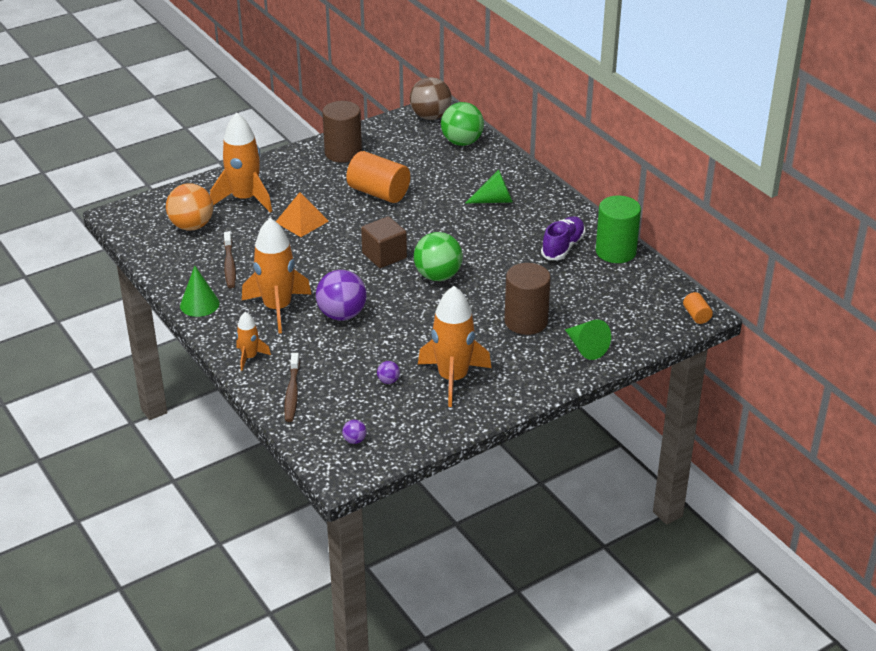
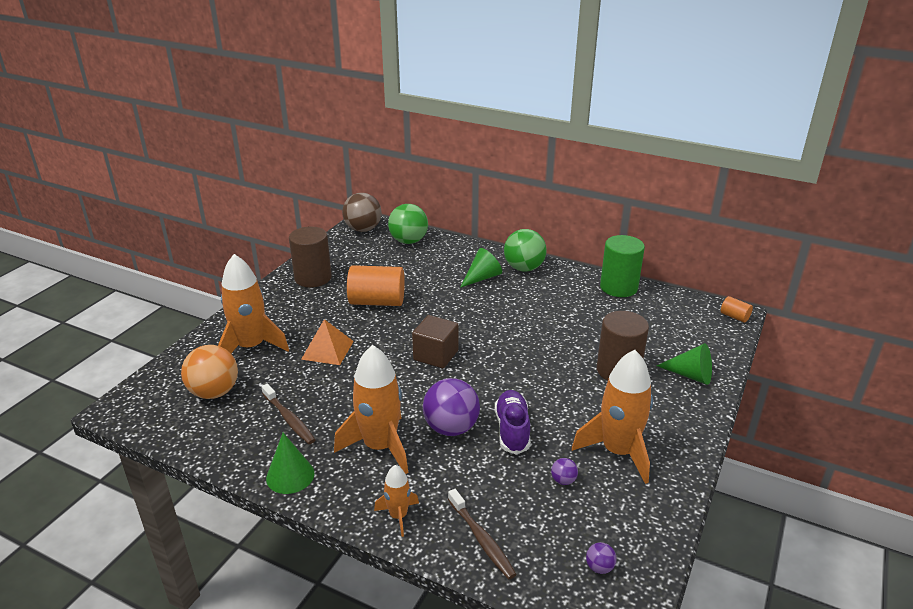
camera: 30 degrees left, 5 degrees down
(438, 276) = (502, 357): green ball -> green ball (524, 268)
(563, 247) = (576, 297): purple shoe -> purple shoe (512, 430)

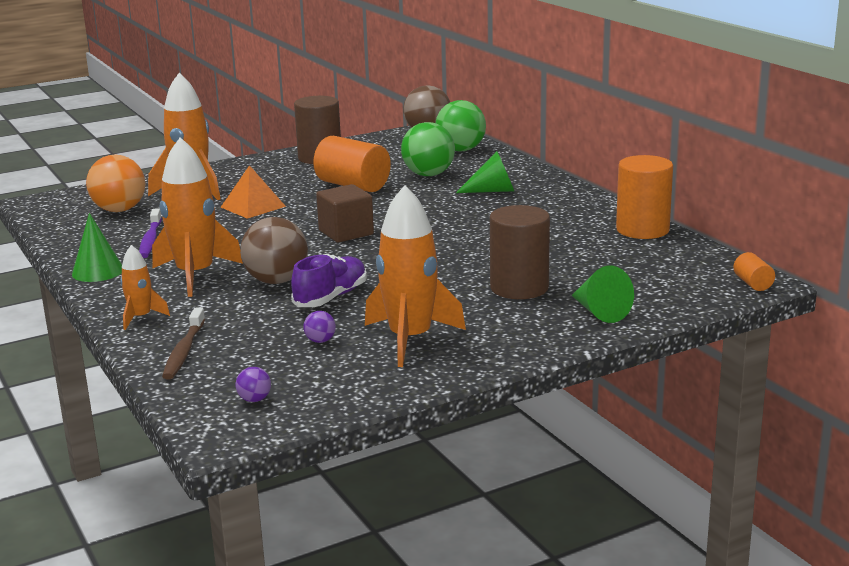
camera: 35 degrees right, 10 degrees down
(289, 419) = (150, 240): brown toothbrush -> purple toothbrush
(451, 428) = (276, 281): purple ball -> brown ball
(524, 268) = (554, 193): green ball -> green ball (428, 175)
(618, 287) = (642, 230): green cylinder -> orange cylinder

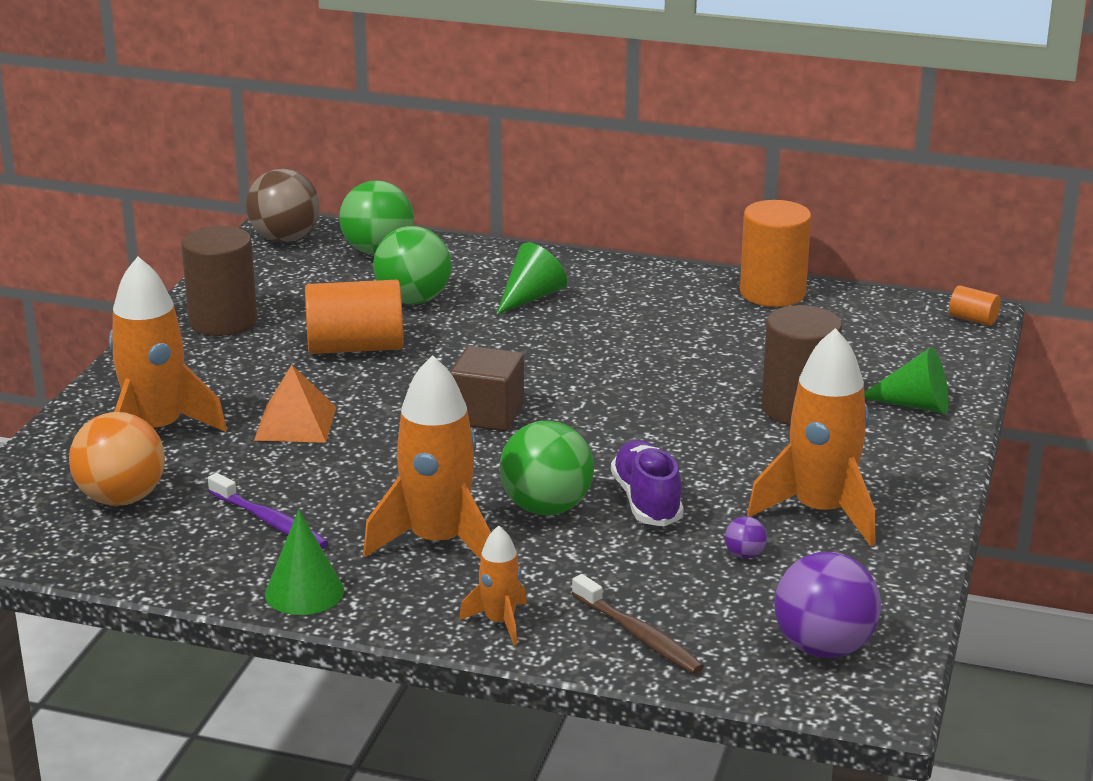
camera: 45 degrees left, 5 degrees up
(254, 399) = (823, 647): purple ball -> purple ball, size x2.32
(276, 281) = (546, 508): brown ball -> green ball

